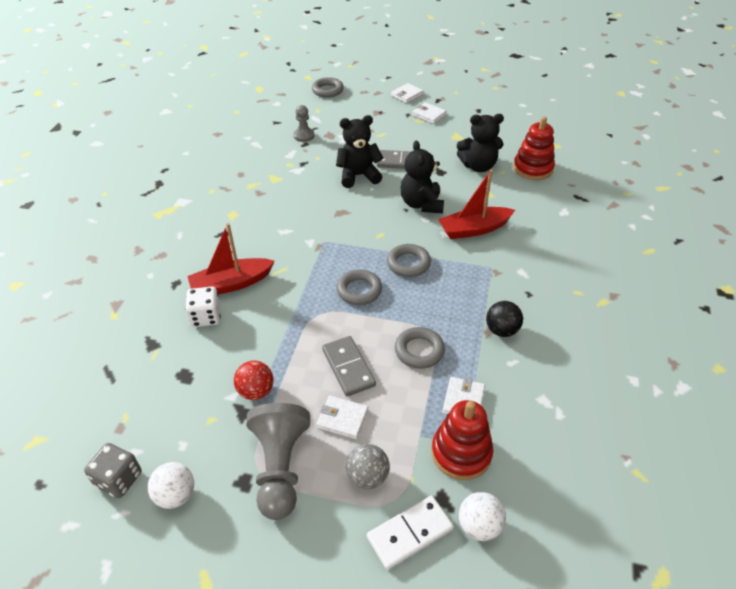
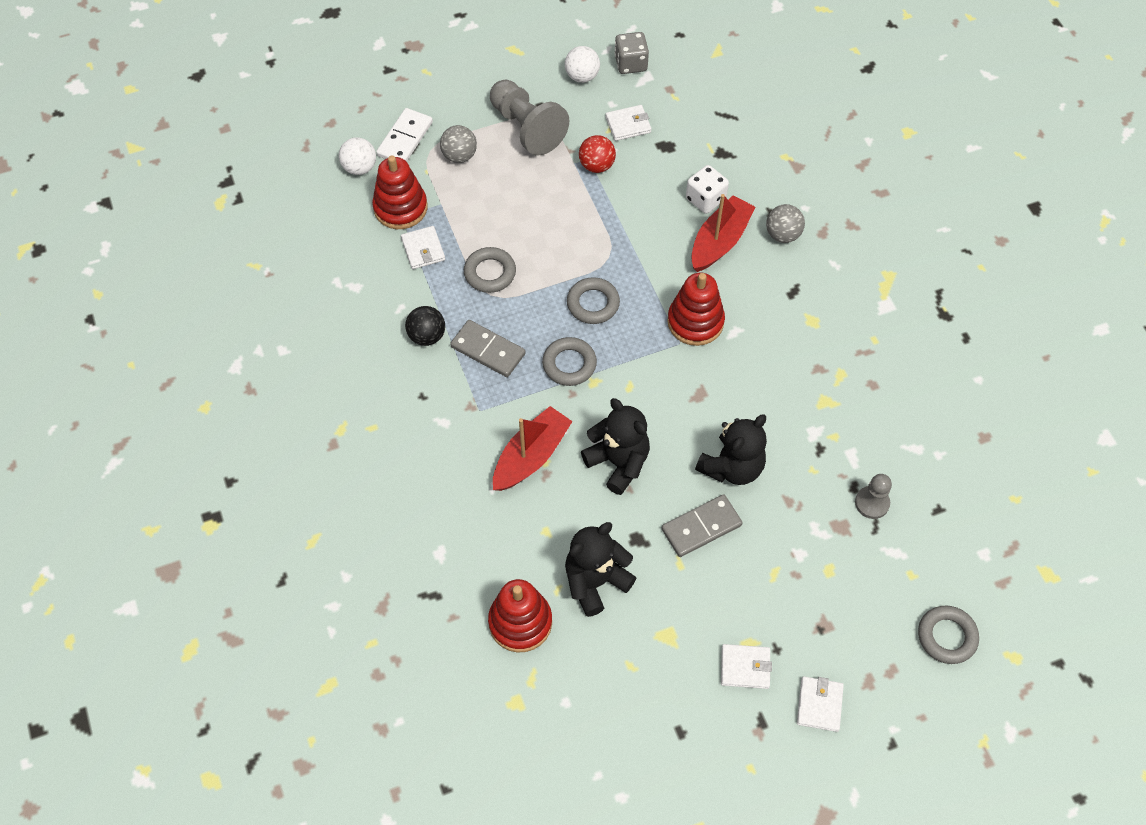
camera: 145 degrees right, 15 degrees up
(186, 266) = (782, 235): none -> grey ball
(302, 247) = (695, 322): none -> red stacking toy
(342, 419) = (510, 183): white wallet -> white wallet (628, 125)
(348, 367) = (539, 224): grey domino -> grey domino (488, 350)

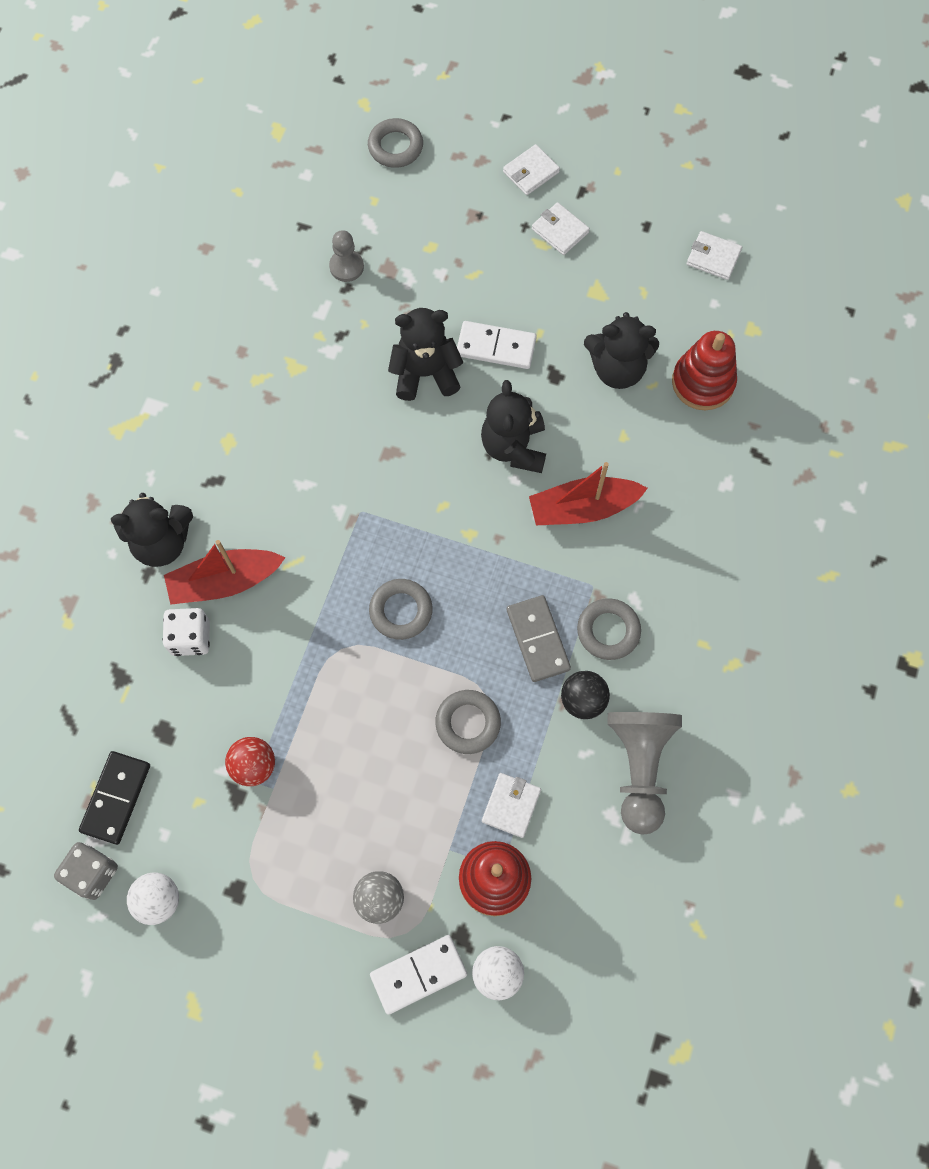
camera: 140 degrees left, 10 degrees up
(527, 128) = (279, 877): grey pawn -> grey pawn (639, 767)
(569, 364) = (476, 567): grey ring -> grey ring (608, 631)
(628, 125) = (175, 791): white wallet -> white wallet (713, 257)
(656, 101) = (116, 798): none -> black domino
(695, 322) = (328, 520): red stacking toy -> none
(701, 527) = (496, 347): grey domino -> white domino
(782, 235) = (162, 542): grey ball -> black teddy bear

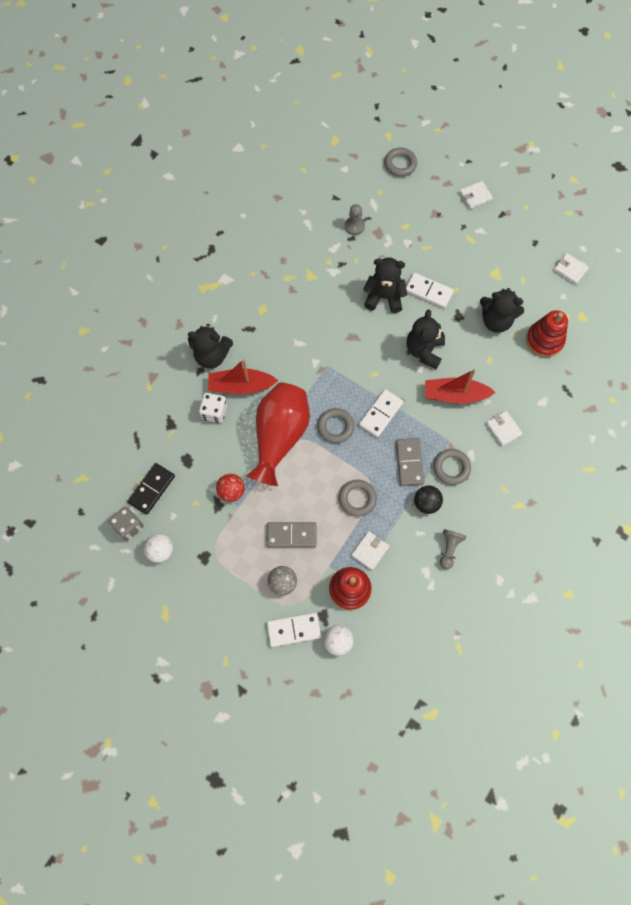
camera: 15 degrees right, 0 degrees up
(312, 651) = (280, 436): none -> red vase
(374, 814) = (291, 535): none -> grey domino
(470, 570) = (381, 414): none -> white domino
(560, 231) = (483, 234): white wallet -> white wallet (503, 429)
(639, 767) = (449, 549): grey pawn -> grey pawn, size x0.54

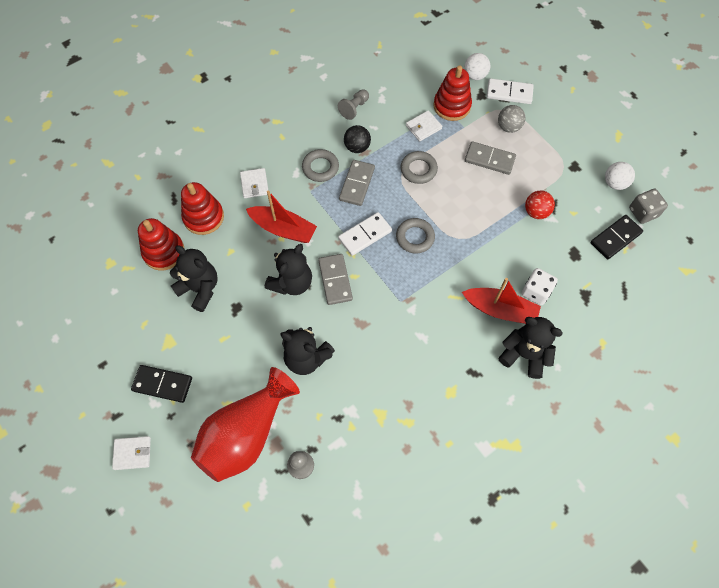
camera: 160 degrees left, 5 degrees down
(280, 436) = (474, 246): red vase -> red vase (246, 434)
(389, 365) = (335, 280): none -> grey domino
(400, 164) = (199, 541): grey ring -> none
(428, 292) = (254, 346): white domino -> none
(482, 244) = (162, 384): none -> black domino
(530, 382) = (203, 217): none -> red stacking toy
(570, 270) = (87, 318): white wallet -> none

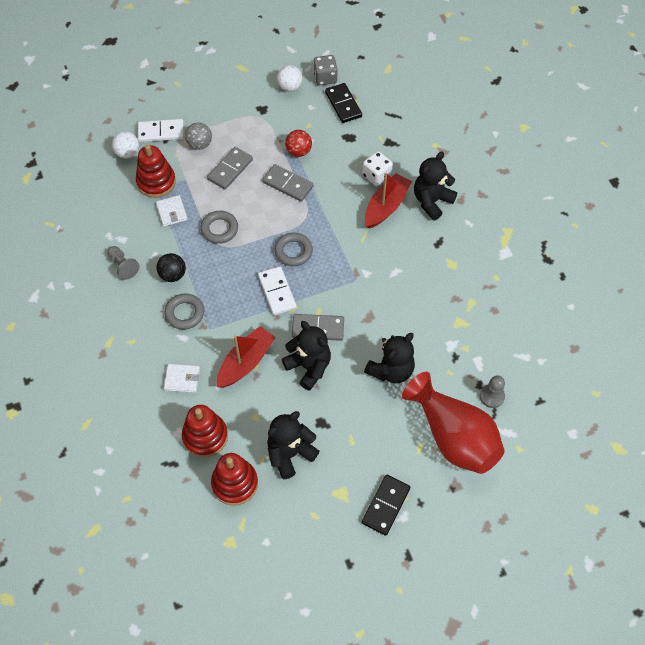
camera: 75 degrees left, 5 degrees down
(132, 453) = (450, 544): white wallet -> none
(357, 184) = (216, 285): grey domino -> grey domino (287, 184)
(509, 93) = (161, 132): white domino -> white domino turned 60 degrees clockwise

